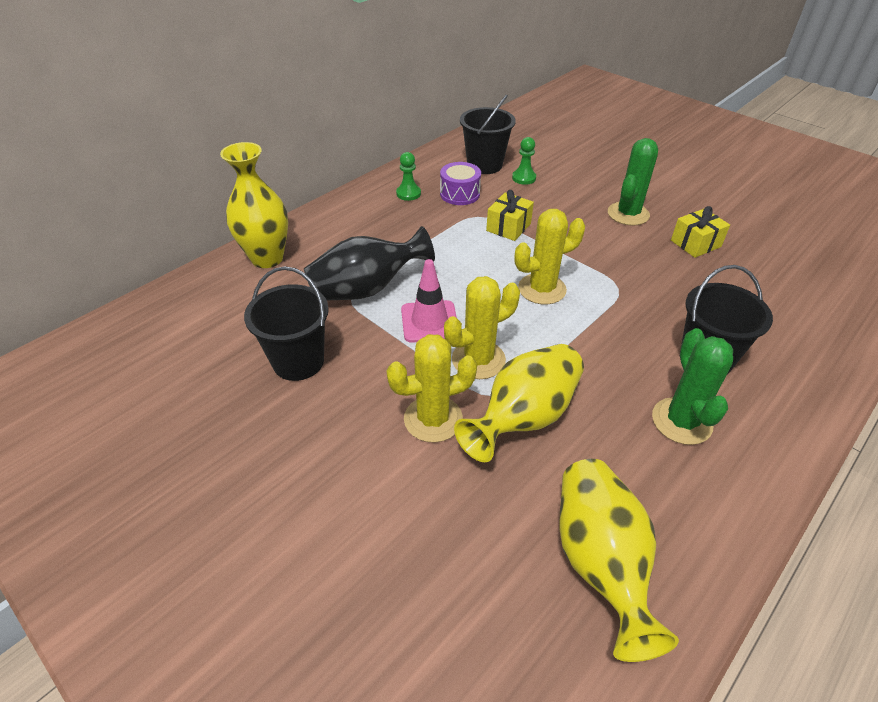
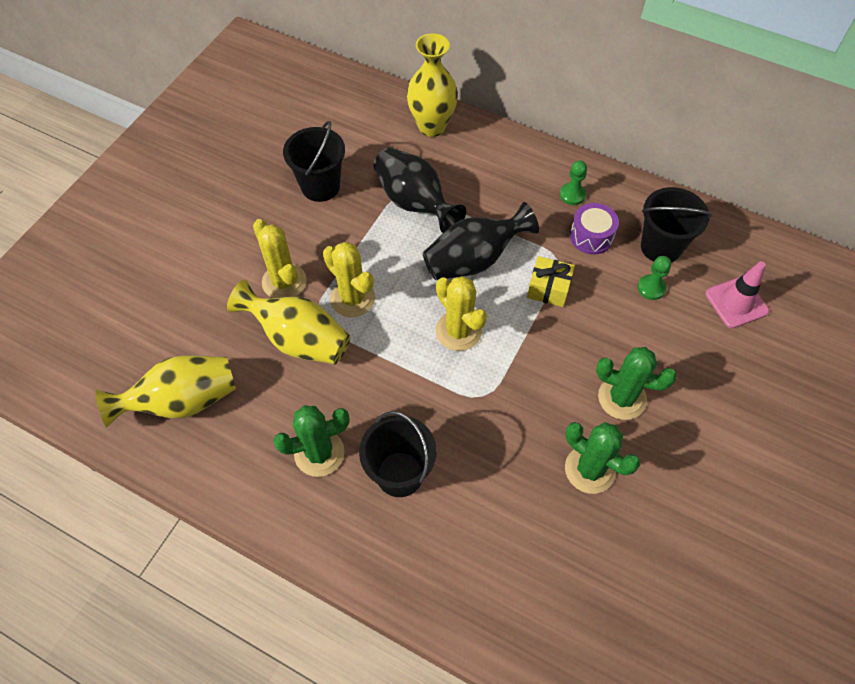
camera: 75 degrees right, 15 degrees up
(429, 322) = (388, 255): pink traffic cone -> pink traffic cone (736, 302)
(459, 263) = (474, 260): none -> black vase
(695, 243) = (590, 469): yellow gift -> green cactus

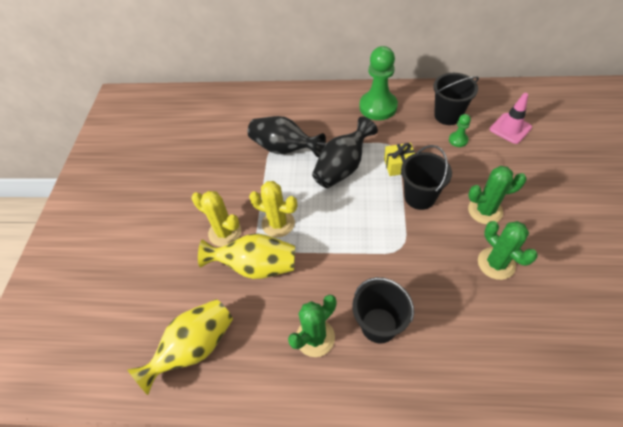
camera: 20 degrees left, 5 degrees down
(320, 186) = (216, 163): black bucket -> black bucket (419, 197)
(432, 126) = (268, 101): yellow vase -> none
(458, 331) = (360, 214): yellow cactus -> none
(572, 195) = (378, 107): green pawn -> green pawn, size x2.17
(590, 469) = (496, 263): green cactus -> green cactus turned 45 degrees clockwise
(591, 236) = (404, 125): purple drum -> none

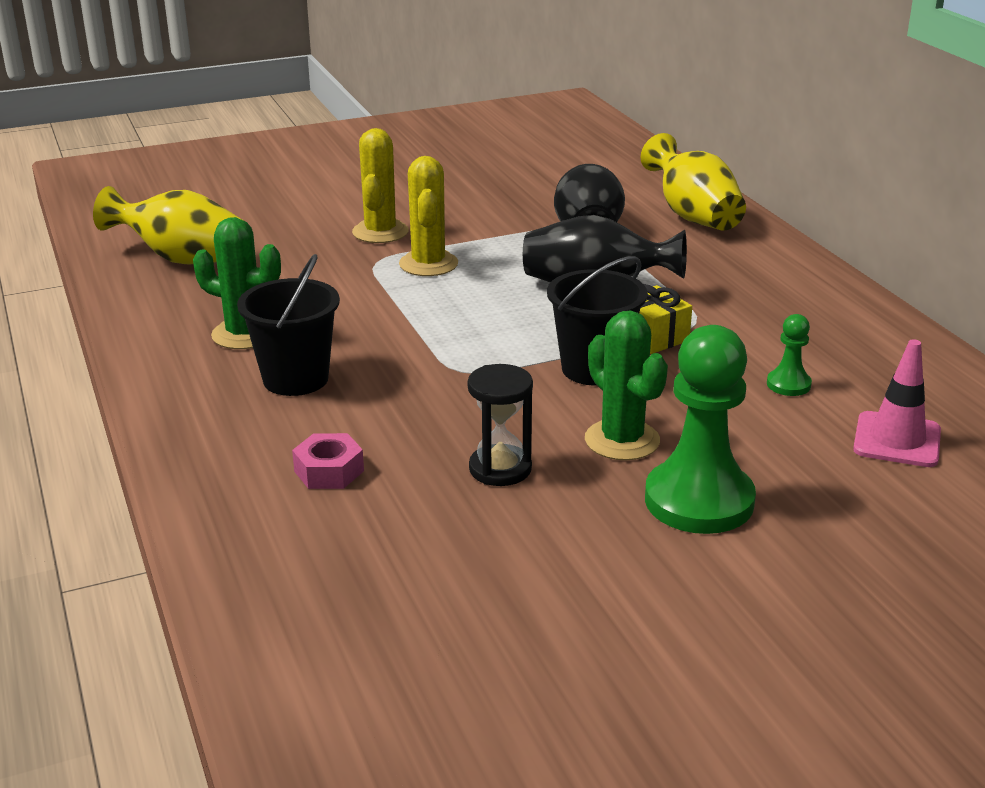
camera: 60 degrees right, 25 degrees down
(256, 266) = (338, 266): yellow vase -> yellow vase (693, 216)
(378, 107) = (786, 290): green pawn -> green pawn (699, 501)
(448, 115) = (849, 363): black bucket -> none
(478, 336) = (329, 471): none -> pink nut
(496, 263) = (500, 469): green cactus -> black hourglass

